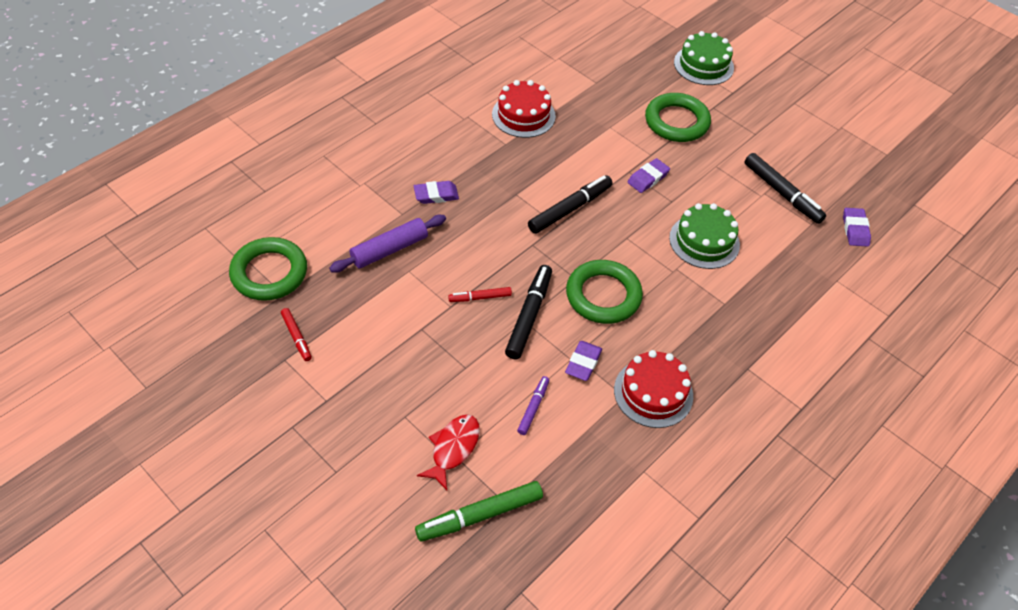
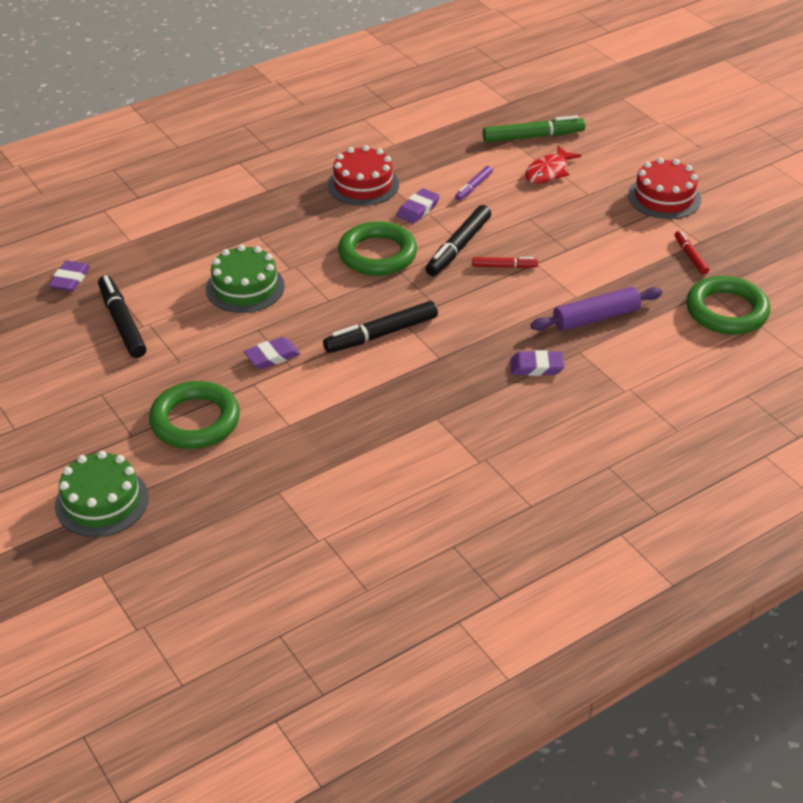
camera: 165 degrees left, 10 degrees down
(523, 115) = (401, 454): red cake -> red cake (664, 197)

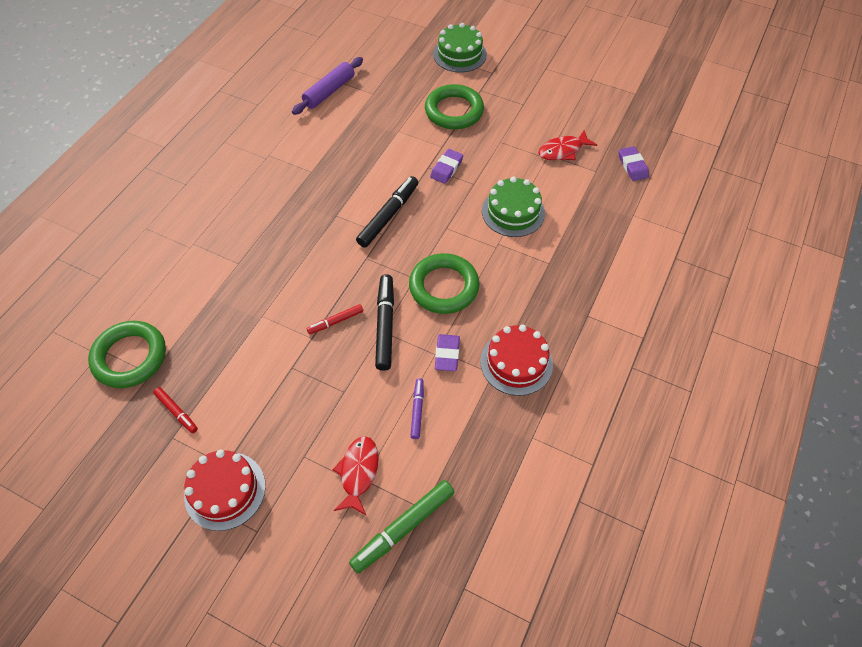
camera: 150 degrees right, 15 degrees up
(122, 323) = (563, 150): black marker -> red fish
(536, 367) = (264, 236): purple eraser -> none
(595, 318) = (237, 301): purple rolling pin -> purple rolling pin (329, 91)

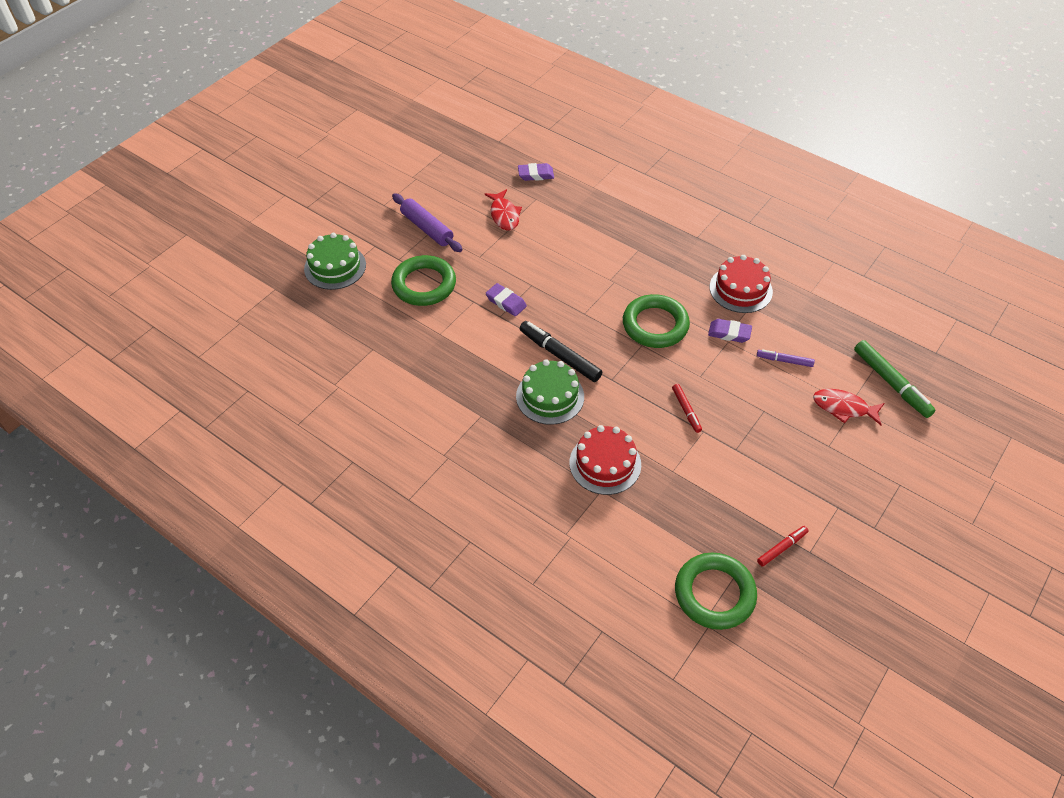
camera: 80 degrees left, 5 degrees down
(225, 490) = (863, 508): red cake -> red cake (605, 463)
(329, 91) = (355, 389): purple rolling pin -> purple rolling pin (427, 228)
(385, 325) = (694, 373): black marker -> none
(513, 212) = (574, 263): green cake -> green cake (550, 396)

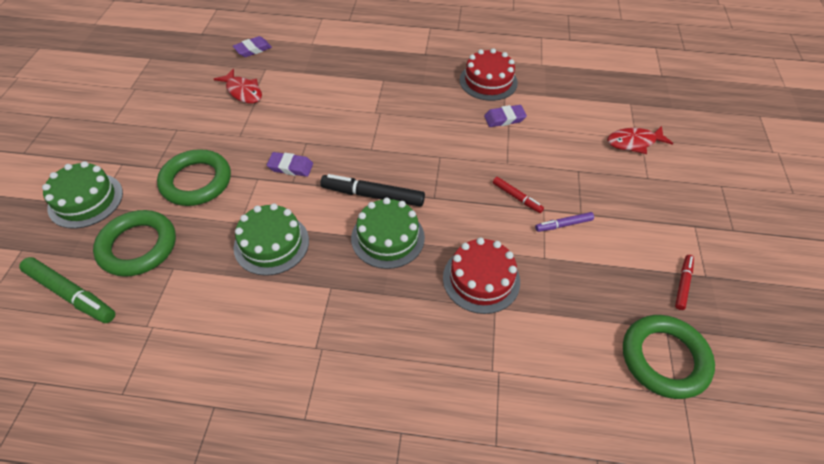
camera: 30 degrees left, 0 degrees up
(427, 228) = (171, 129): purple rolling pin -> none
(455, 361) = (271, 244): none -> green cake
(655, 325) = (439, 135): green ring -> green ring (138, 246)
(784, 361) = (563, 124): purple marker -> purple marker (563, 225)
(891, 383) = (651, 109): green marker -> green marker (71, 294)

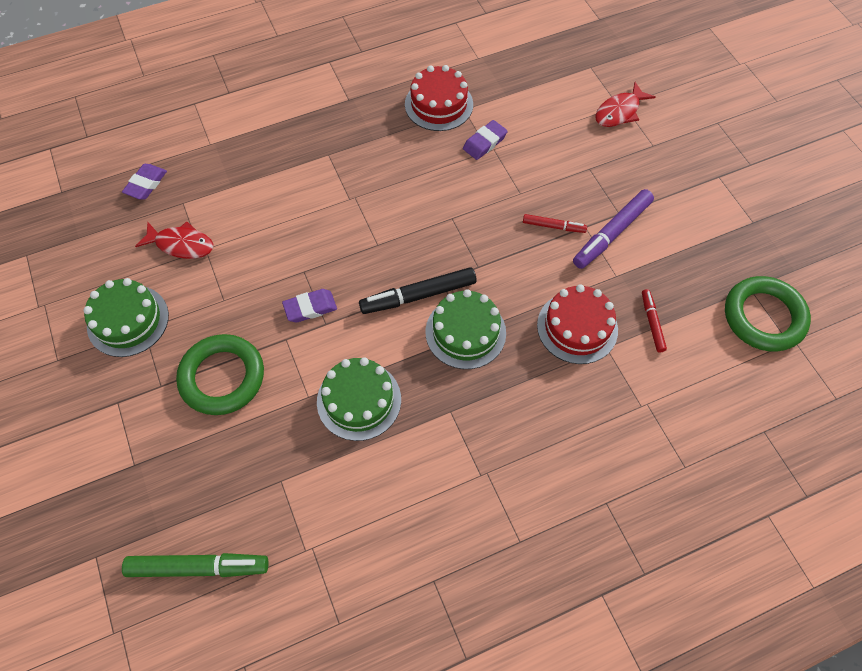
camera: 30 degrees left, 10 degrees up
(86, 200) = (116, 464): green cake -> green cake (128, 320)
(138, 246) = (223, 480): green ring -> none
(563, 225) = (612, 233): purple marker -> purple marker, size x1.78
(682, 284) = (740, 240): red marker -> red marker (652, 323)

